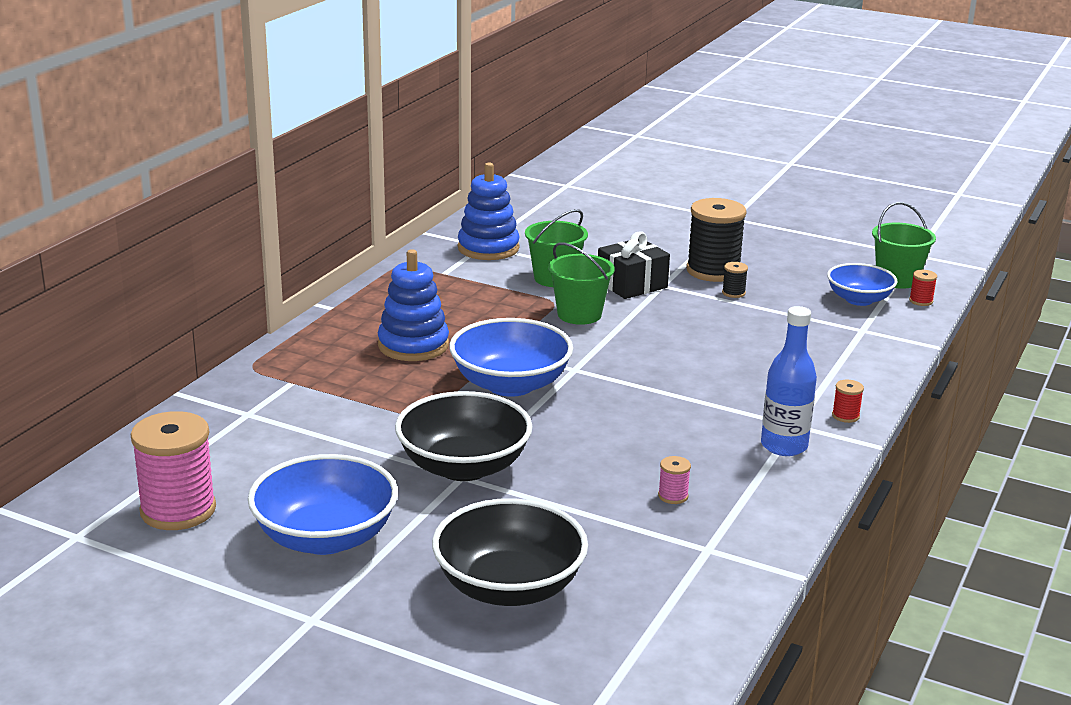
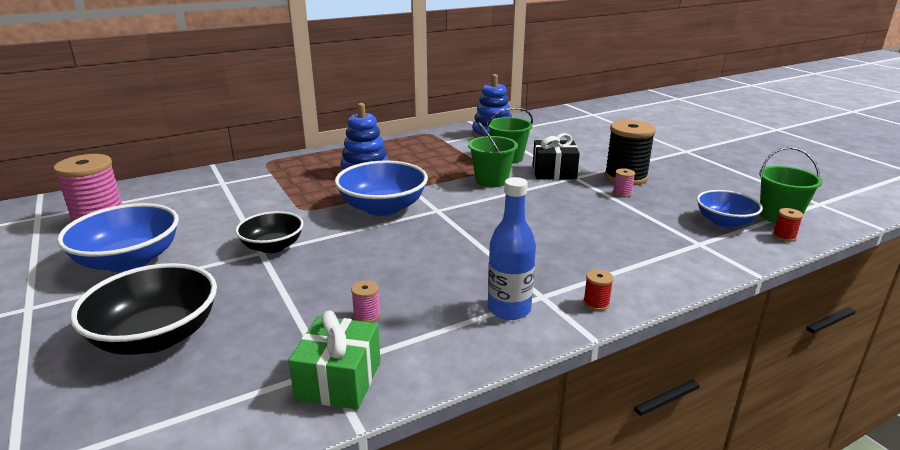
camera: 35 degrees right, 0 degrees up
(463, 466) = (272, 246): black bowl -> black bowl, size x0.64
(732, 552) = (339, 380): none -> green gift
(733, 293) = (622, 193): black spool -> pink spool

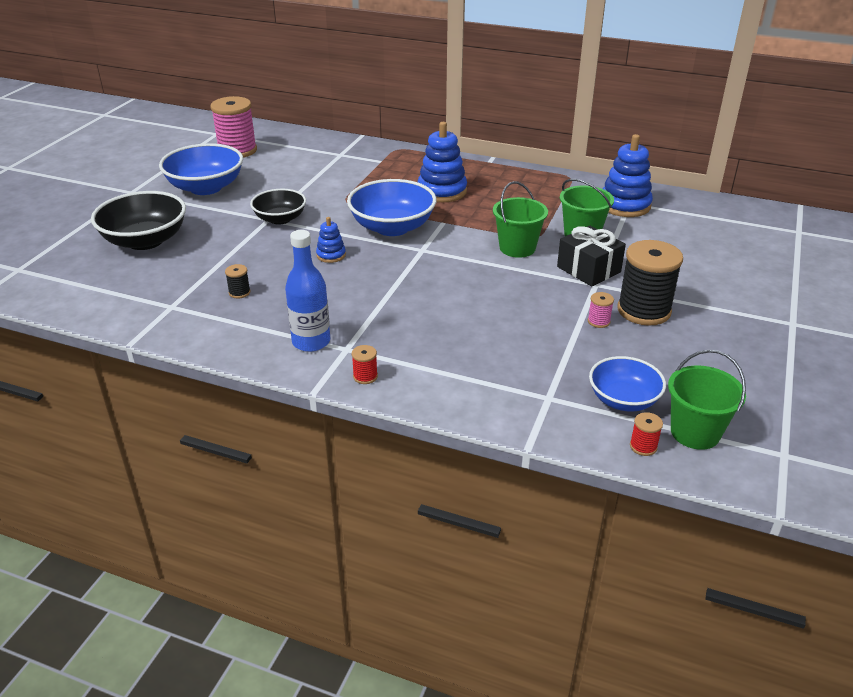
camera: 50 degrees right, 10 degrees up
(339, 380) = (165, 316): green gift -> none
(367, 315) = (239, 292): pink spool -> black spool
(380, 247) = (331, 255): none -> blue stacking toy

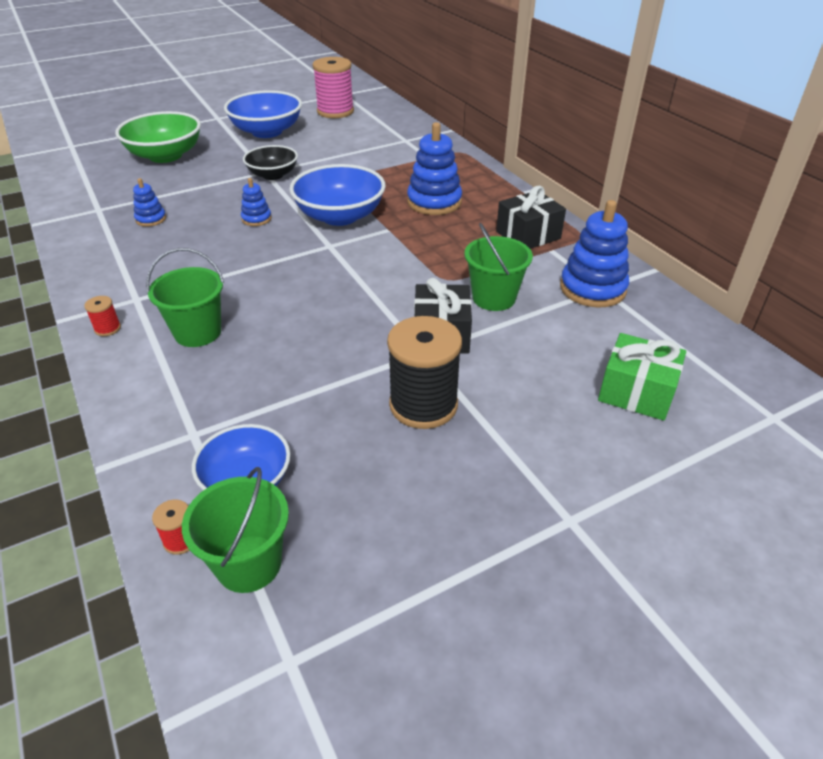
camera: 40 degrees right, 5 degrees up
(145, 240) = (165, 156): black bowl -> green bowl
(239, 292) = (151, 219): black spool -> blue stacking toy
(311, 342) = (125, 280): blue bottle -> none
(517, 248) = (410, 281): green bucket -> green bucket (198, 332)
(538, 189) = (528, 235): none -> black gift
(598, 321) = (361, 390): pink spool -> none
(729, 250) = (636, 392): none -> green gift

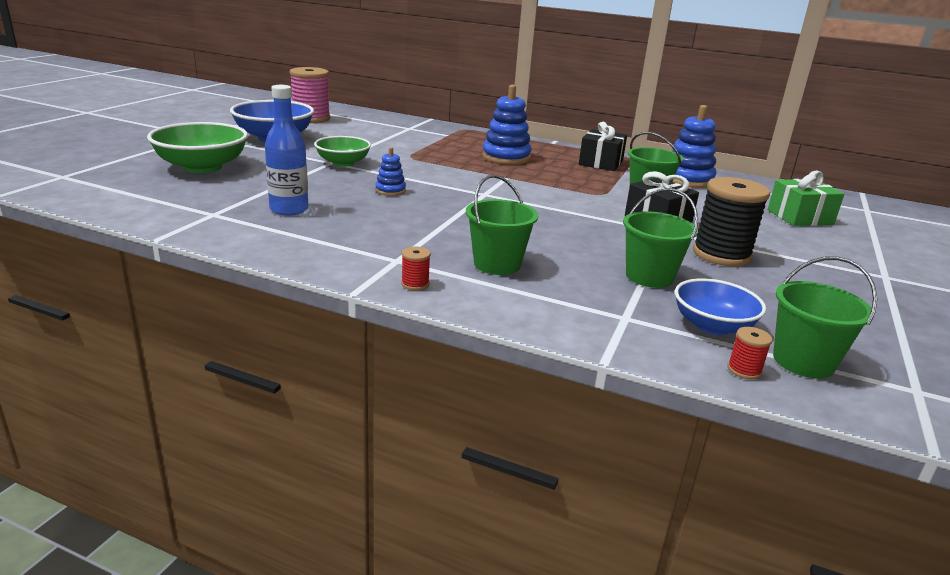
camera: 40 degrees left, 15 degrees down
(151, 219) = (289, 209): blue stacking toy -> blue bottle
(273, 175) = (343, 163): black bowl -> green bowl
(297, 400) = (649, 276): none -> green bucket
(340, 216) = (455, 177): blue bowl -> none

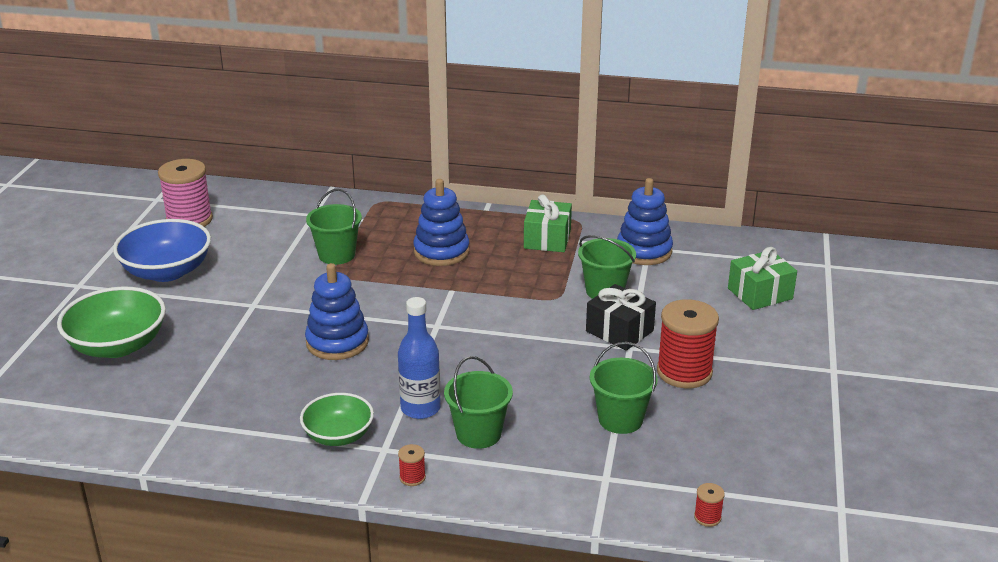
camera: 10 degrees left, 5 degrees up
(289, 209) = (247, 397): blue bottle -> blue bottle (420, 408)
(343, 163) = (266, 303): green bowl -> green bowl (338, 435)
(390, 190) = (337, 342): blue stacking toy -> blue stacking toy, size x1.91
(601, 163) = (547, 239): black gift -> green gift
(712, 326) = (680, 471): blue bowl -> none
(721, 255) = (684, 372): black spool -> red spool
(803, 361) = (754, 497): green bucket -> green bucket (337, 255)

